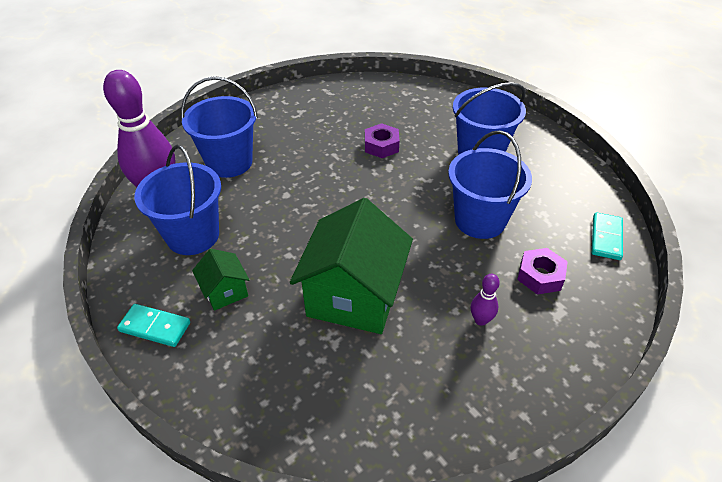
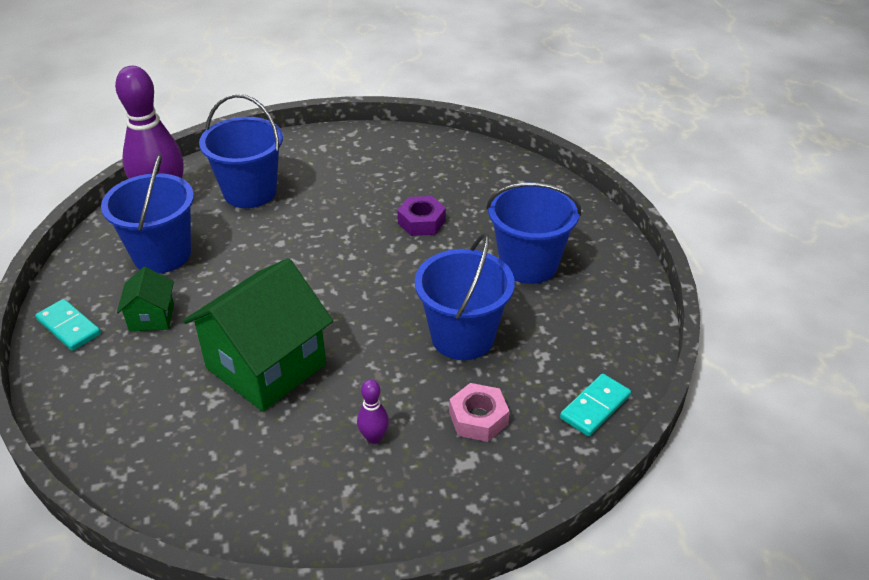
camera: 25 degrees right, 5 degrees down
(540, 276) = (478, 418): purple nut -> pink nut

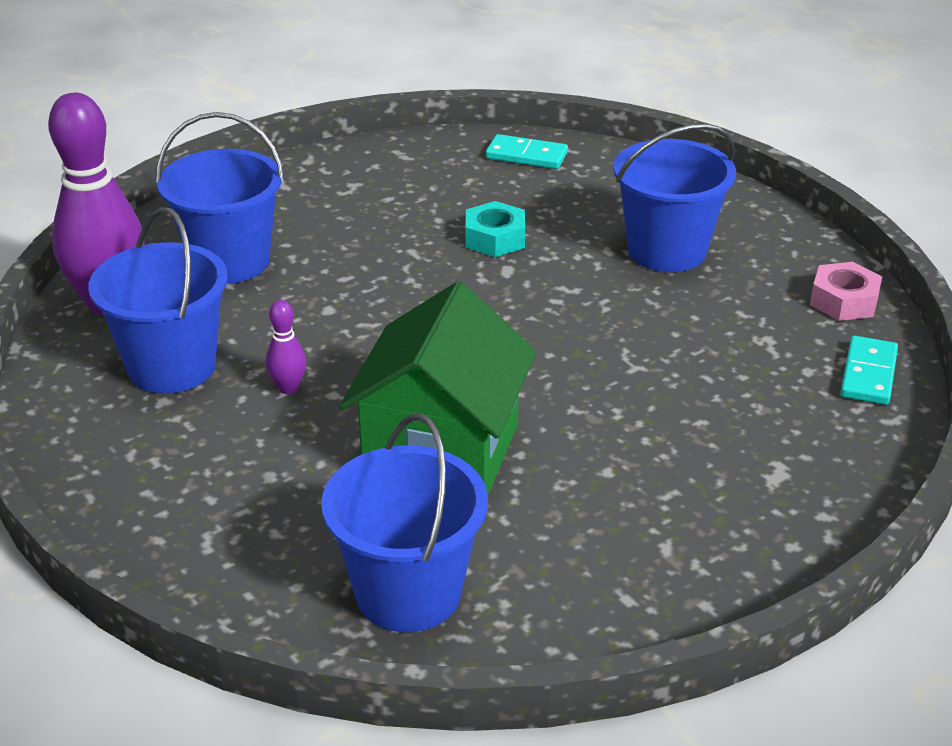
camera: 25 degrees left, 5 degrees down
(69, 327) = (116, 489): turquoise domino -> turquoise domino (526, 155)
(151, 317) = (229, 443): green house -> none
(374, 437) = (648, 483): purple bowling pin -> purple bowling pin (288, 388)
(421, 222) = (495, 238): purple nut -> turquoise nut
(462, 337) = (658, 348): blue bucket -> blue bucket (408, 593)
(478, 418) = (751, 425): pink nut -> pink nut (844, 301)

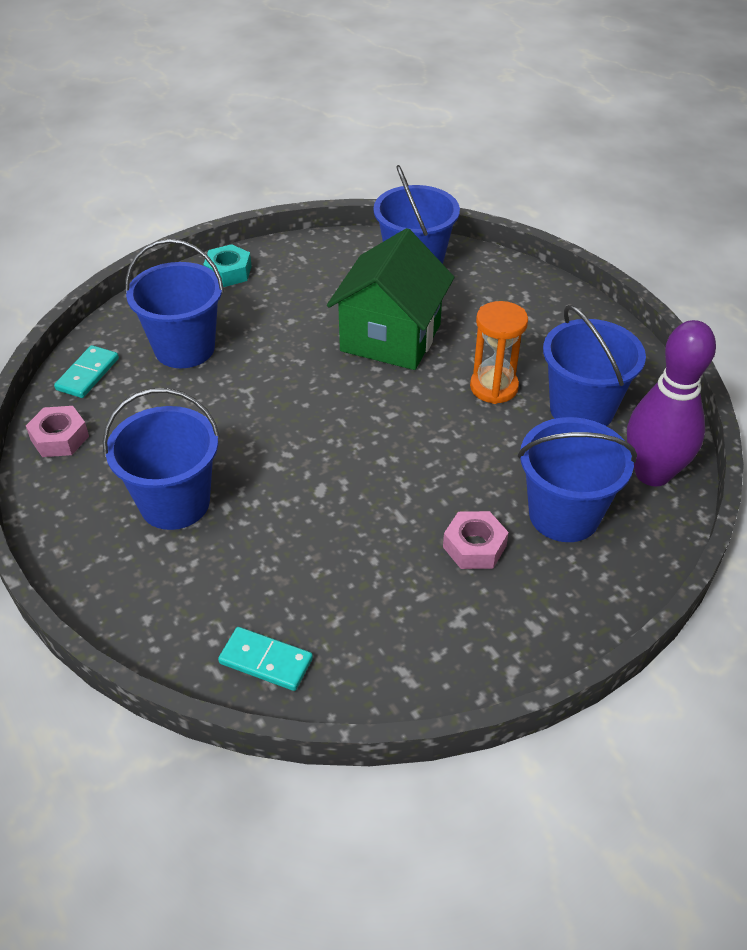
camera: 175 degrees left, 10 degrees up
(288, 388) = (494, 387): purple bowling pin -> orange hourglass
(333, 233) = (474, 546): none -> pink nut
(495, 238) = (324, 528): turquoise nut -> turquoise nut (228, 272)
(753, 417) = (184, 348): none -> blue bucket

